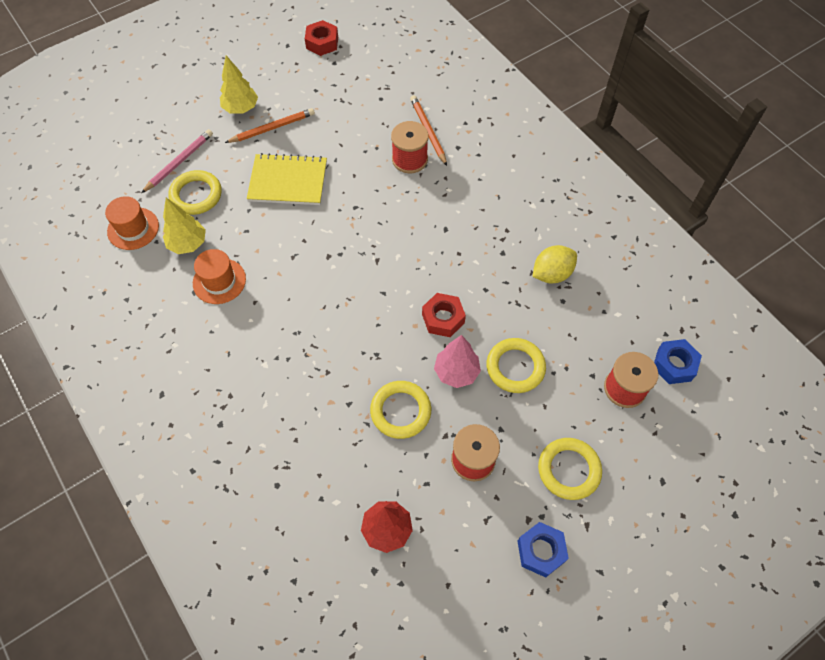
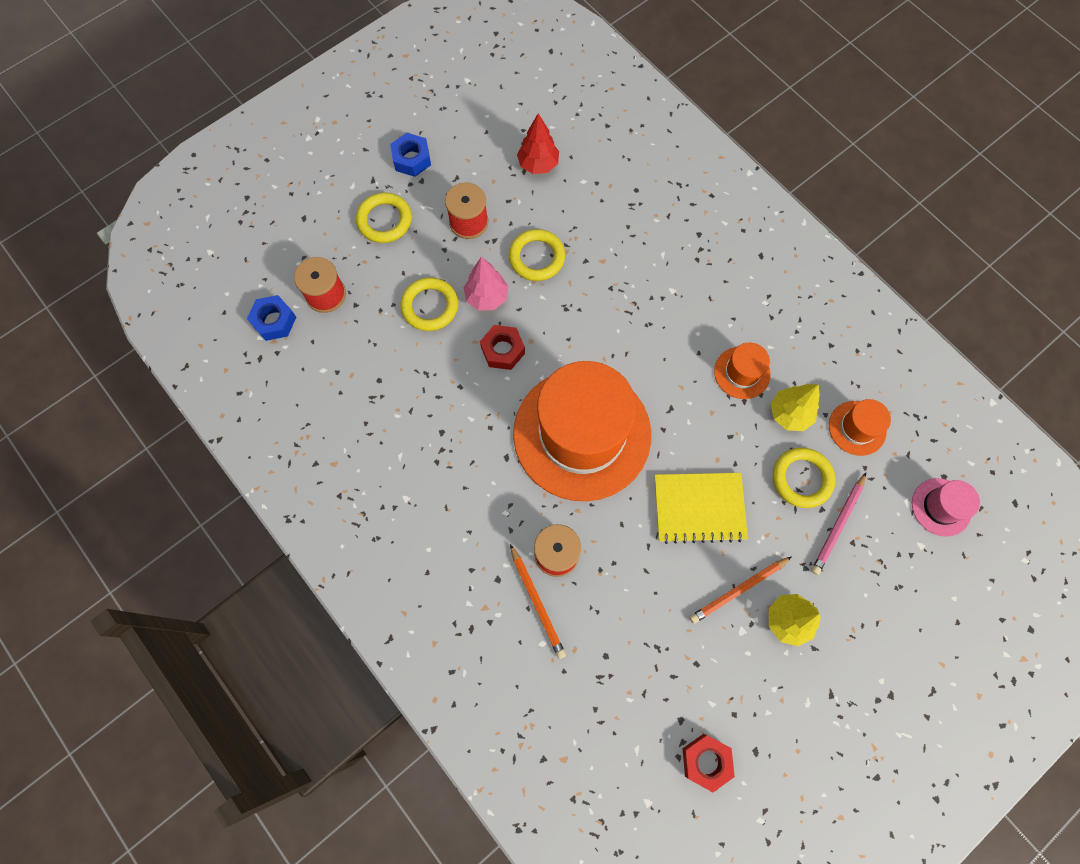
camera: 175 degrees right, 10 degrees up
(91, 168) = (941, 507): none -> pink hat
(377, 242) = (582, 434): none -> orange hat
(551, 274) = (388, 410): yellow lemon -> none

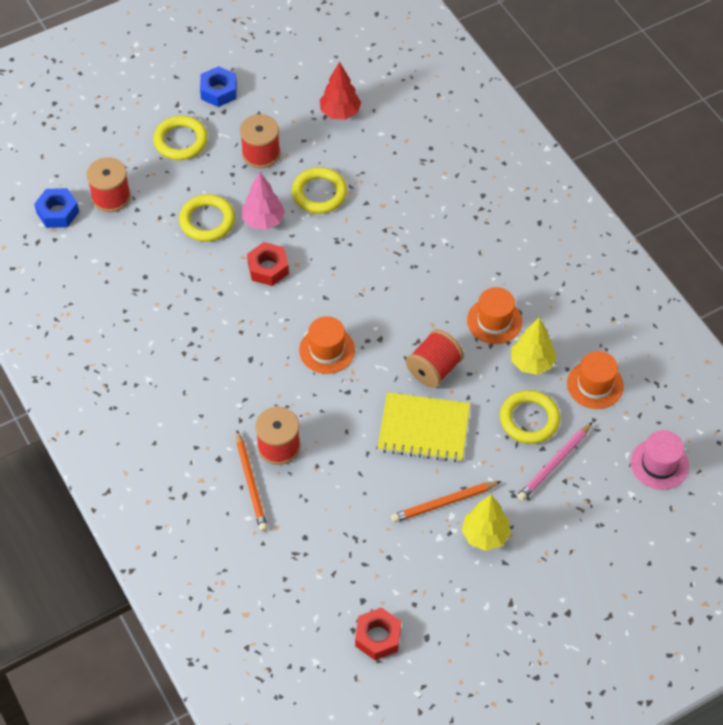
camera: 10 degrees right, 15 degrees down
(582, 434) = (327, 350): orange hat -> orange hat, size x0.42
(694, 438) = (434, 369): none -> red spool

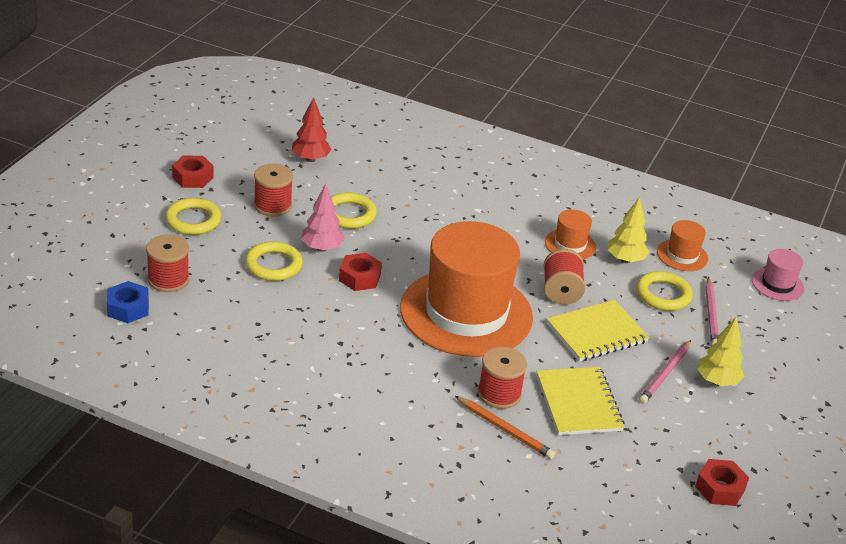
camera: 40 degrees left, 20 degrees down
(219, 91) = (193, 177): blue nut -> red nut
(327, 350) = (466, 313): orange hat -> orange hat, size x2.40
(337, 491) = (578, 403): none -> yellow notebook
(444, 503) = (665, 374): orange pencil -> pink pencil

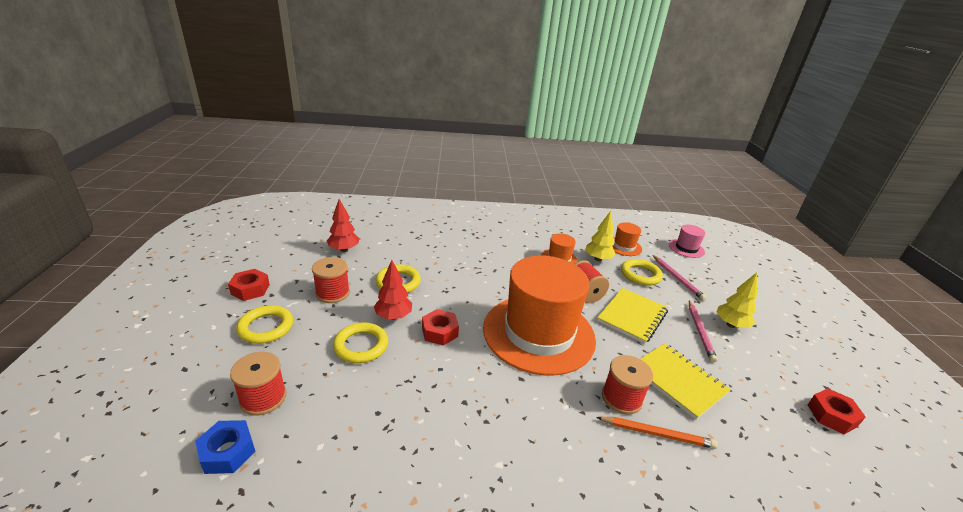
camera: 25 degrees left, 5 degrees down
(322, 248) = (393, 316): pink tree -> red tree

